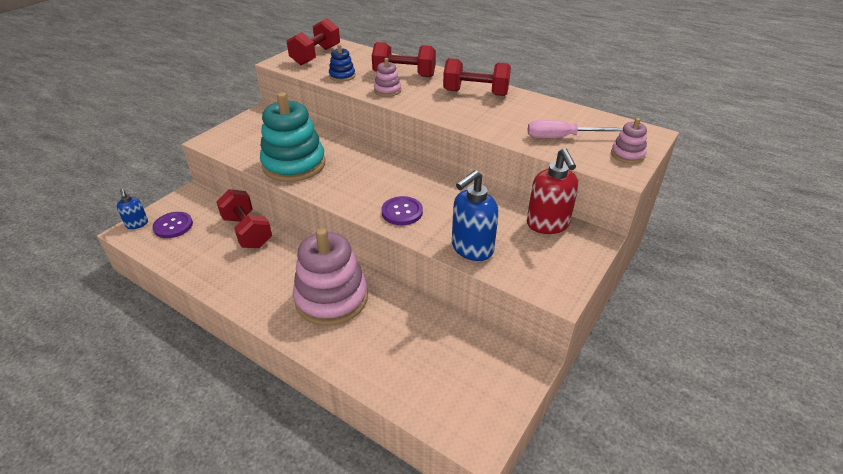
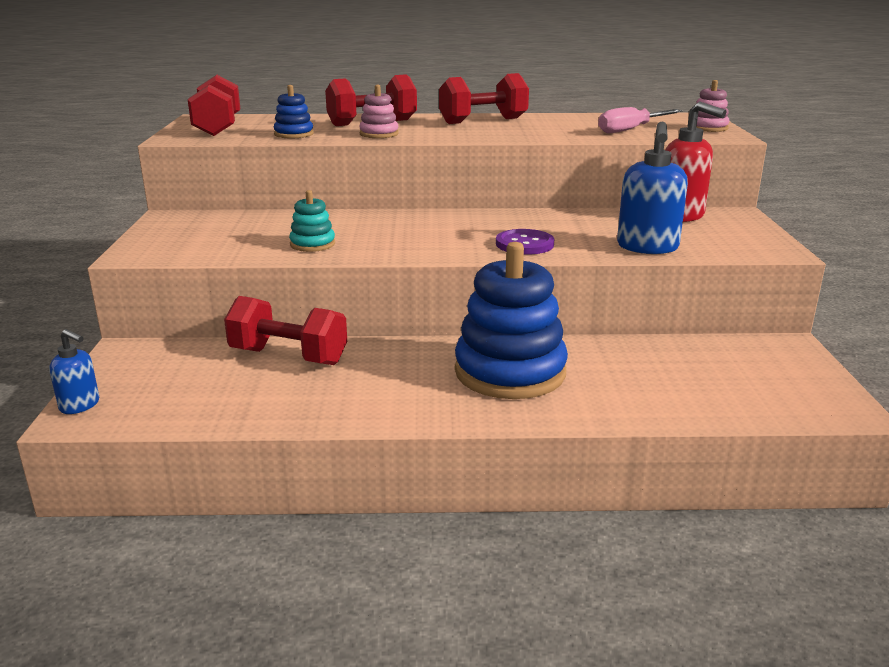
camera: 35 degrees left, 15 degrees down
(173, 226) = (153, 387): purple button -> none
(294, 164) = (312, 244): turquoise stacking toy -> turquoise stacking toy, size x0.45
(331, 298) = (510, 372): pink stacking toy -> blue stacking toy

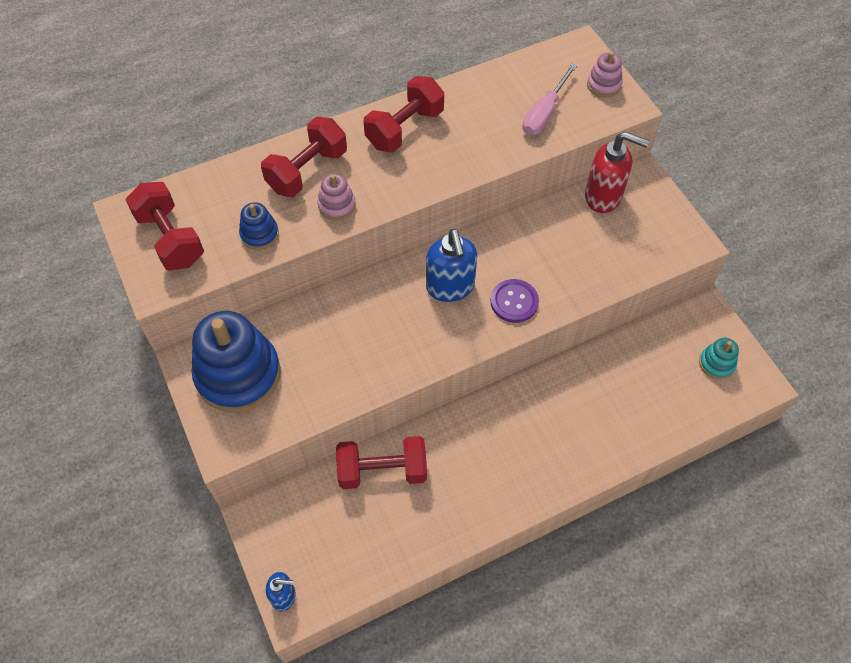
camera: 25 degrees left, 35 degrees up
(312, 244) = (353, 367): turquoise stacking toy -> turquoise stacking toy (716, 363)
(510, 372) = (545, 425): blue stacking toy -> blue stacking toy (238, 374)
(647, 247) = (604, 273): blue soap dispenser -> blue soap dispenser (450, 287)

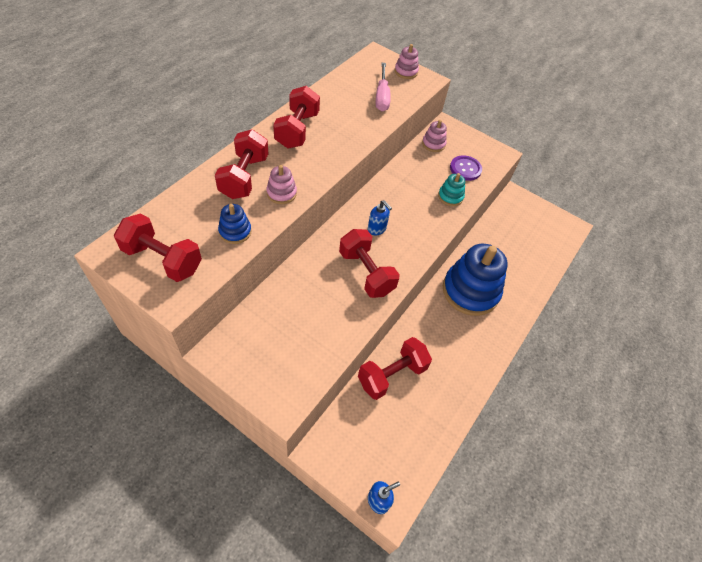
camera: 35 degrees left, 5 degrees down
(238, 374) = (263, 347): blue stacking toy -> blue stacking toy (470, 291)
(402, 337) = (366, 273): none -> red dumbbell
(450, 287) = (377, 229): blue soap dispenser -> blue soap dispenser, size x0.57
(514, 302) = (423, 223): purple button -> purple button (465, 169)
(603, 197) = (433, 144): red soap dispenser -> pink stacking toy
(716, 363) = (542, 224): turquoise stacking toy -> turquoise stacking toy (450, 197)

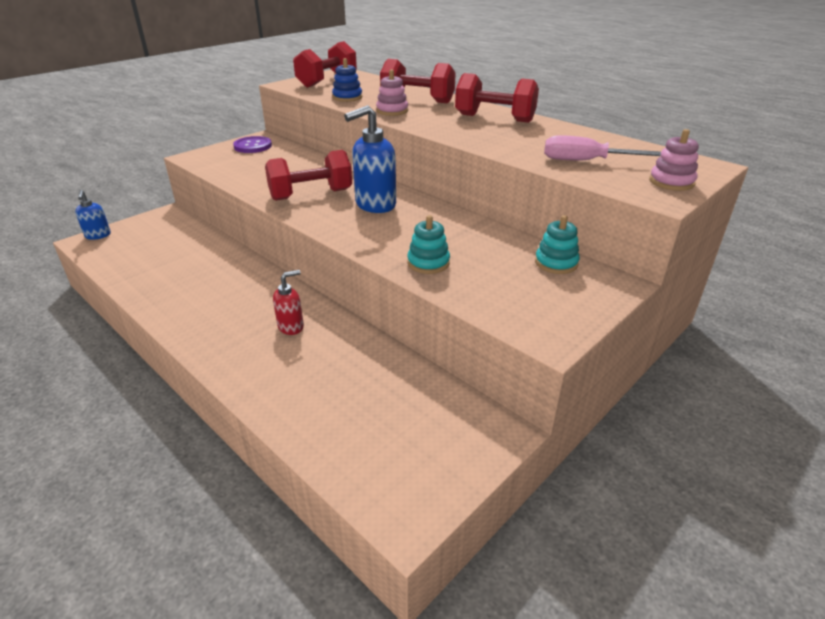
camera: 105 degrees right, 20 degrees down
(377, 229) = (375, 205): blue soap dispenser -> blue soap dispenser, size x1.76
(391, 375) = (210, 253): red dumbbell -> none
(433, 144) = (556, 263): pink stacking toy -> turquoise stacking toy
(465, 169) = (496, 286): purple button -> purple button (253, 146)
(470, 291) = (291, 327): blue stacking toy -> red soap dispenser

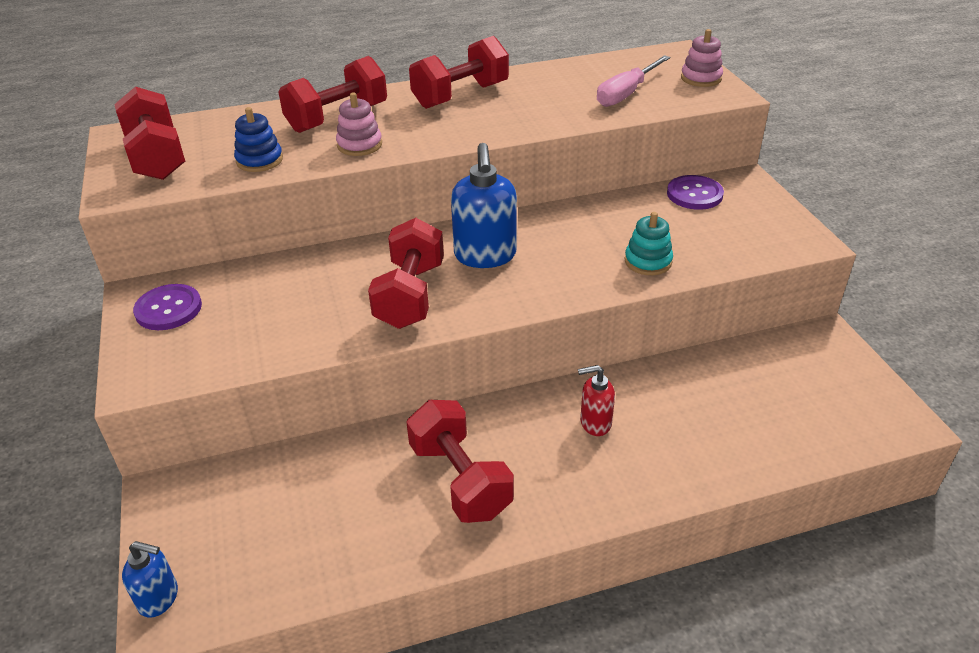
camera: 60 degrees left, 5 degrees up
(210, 290) = (460, 480): none -> red dumbbell
(291, 327) = (595, 423): red soap dispenser -> red soap dispenser turned 90 degrees counterclockwise
(556, 263) = (694, 194): turquoise stacking toy -> purple button

